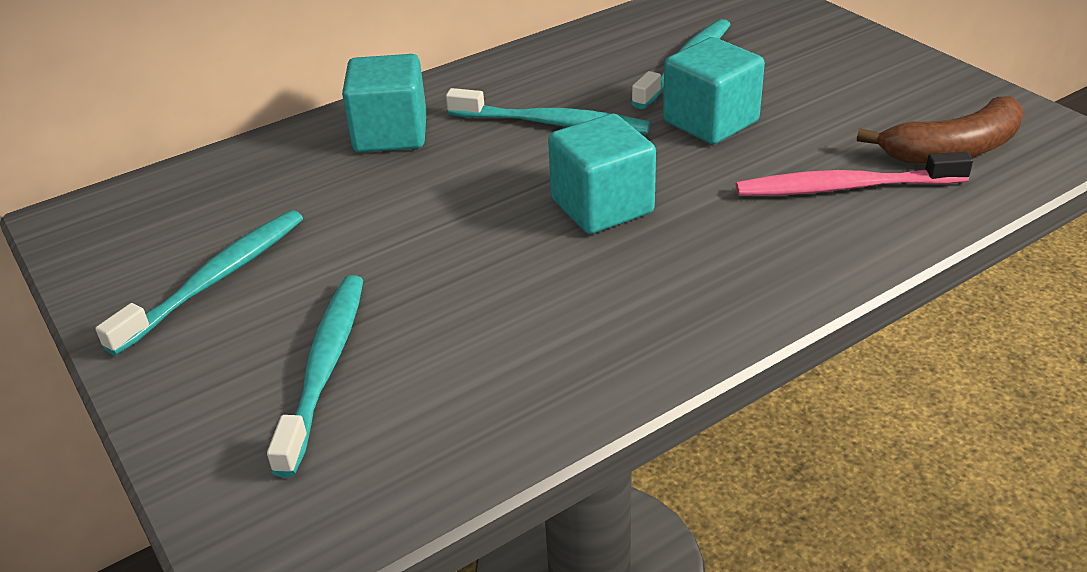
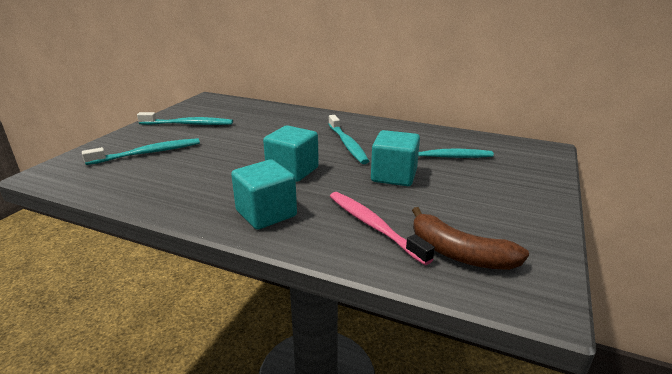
camera: 55 degrees right, 10 degrees down
(390, 134) = (304, 121): turquoise cube -> turquoise cube (266, 213)

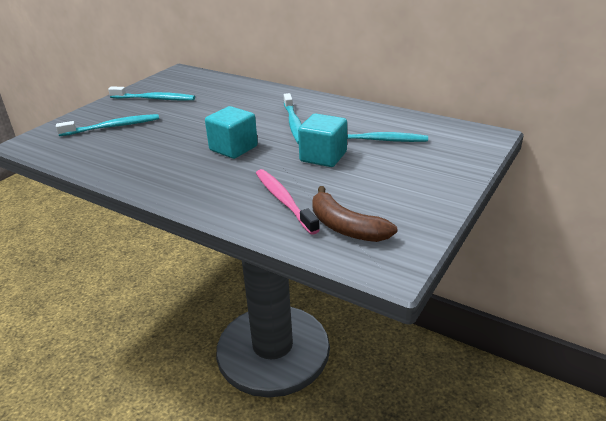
camera: 10 degrees right, 5 degrees up
(266, 213) = (197, 185): turquoise cube -> none

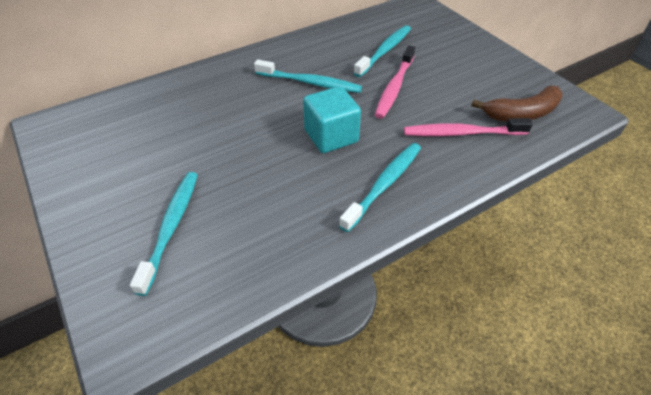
camera: 65 degrees left, 15 degrees up
(154, 99) = (119, 168): turquoise toothbrush -> turquoise toothbrush (384, 184)
(323, 157) = (394, 87): turquoise cube -> pink toothbrush

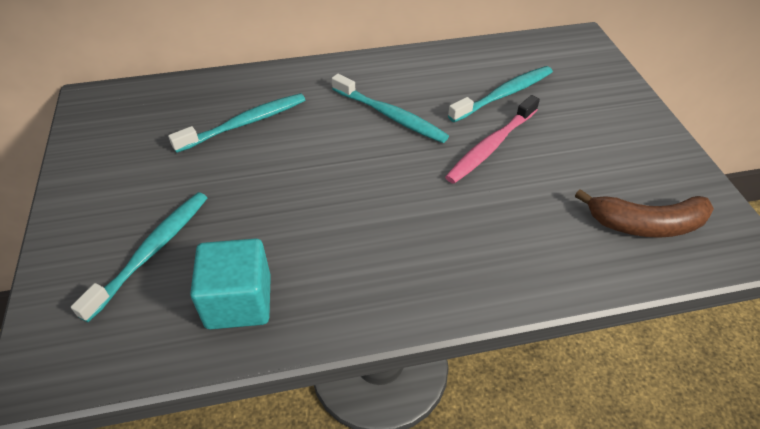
camera: 20 degrees right, 0 degrees up
(331, 136) = (380, 190): turquoise cube -> turquoise cube (239, 301)
(384, 184) = (411, 271): turquoise toothbrush -> turquoise toothbrush (245, 123)
(462, 133) = (547, 230): pink toothbrush -> none

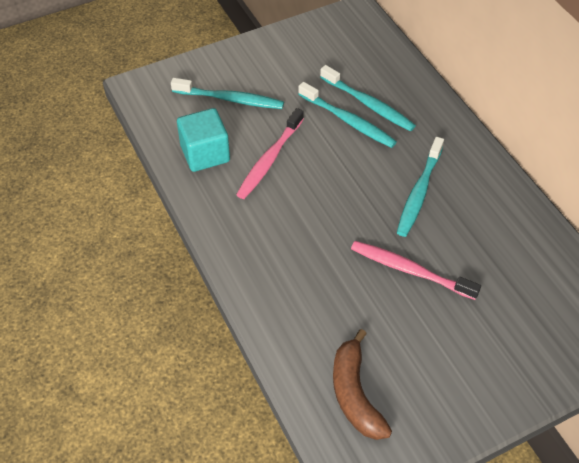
camera: 75 degrees right, 5 degrees up
(285, 230) = (269, 159): none -> pink toothbrush
(504, 95) = (489, 272): turquoise toothbrush -> turquoise toothbrush (348, 121)

